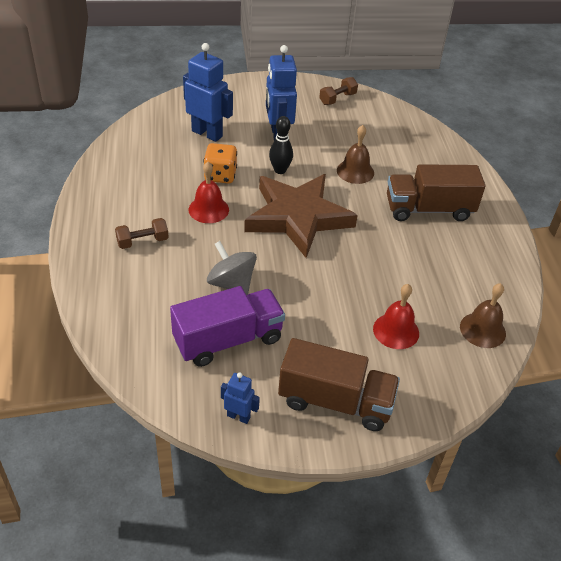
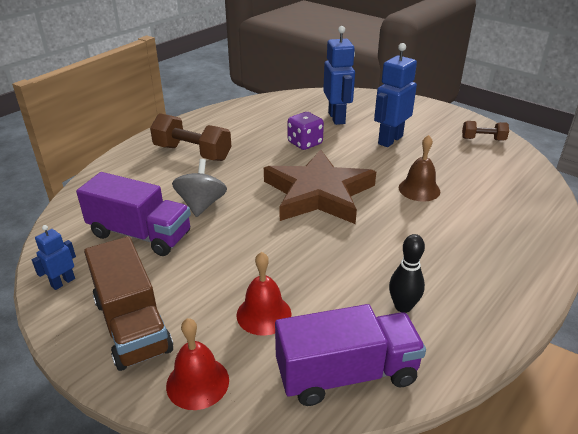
camera: 50 degrees right, 10 degrees down
(142, 241) = (192, 153): brown dumbbell -> brown dumbbell, size x1.77
(208, 209) = (263, 157): red bell -> red bell (197, 382)
(220, 175) = (305, 143): orange dice -> purple dice
(238, 416) = (63, 282): blue robot -> blue robot turned 120 degrees counterclockwise
(280, 170) = (355, 160): black bowling pin -> black bowling pin (403, 306)
(429, 209) = (449, 249): brown truck -> none
(482, 330) = (346, 374): brown bell -> purple truck

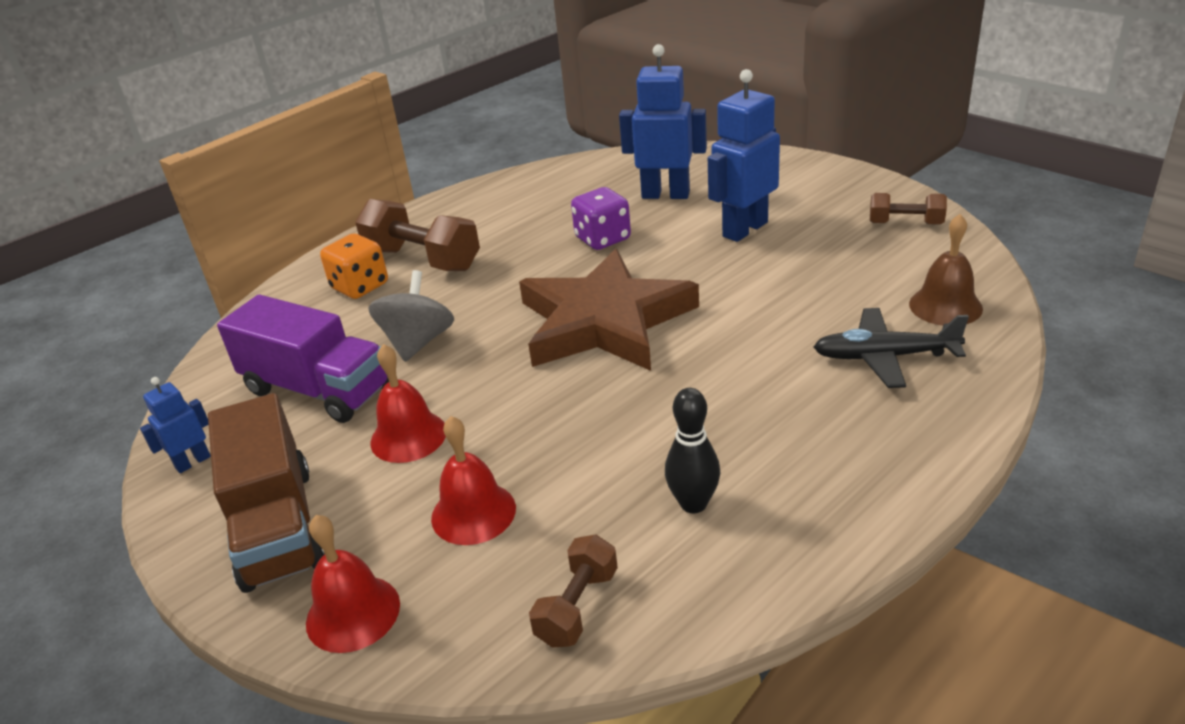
camera: 10 degrees right, 0 degrees up
(155, 169) = (360, 286): none -> orange dice
(209, 265) = (408, 436): none -> red bell
(337, 118) = (665, 194): blue robot -> blue robot turned 75 degrees counterclockwise
(346, 374) = (577, 606): purple truck -> brown dumbbell
(419, 189) = (771, 312): brown bell -> brown bell (945, 306)
(493, 217) = (885, 357): none -> black plane

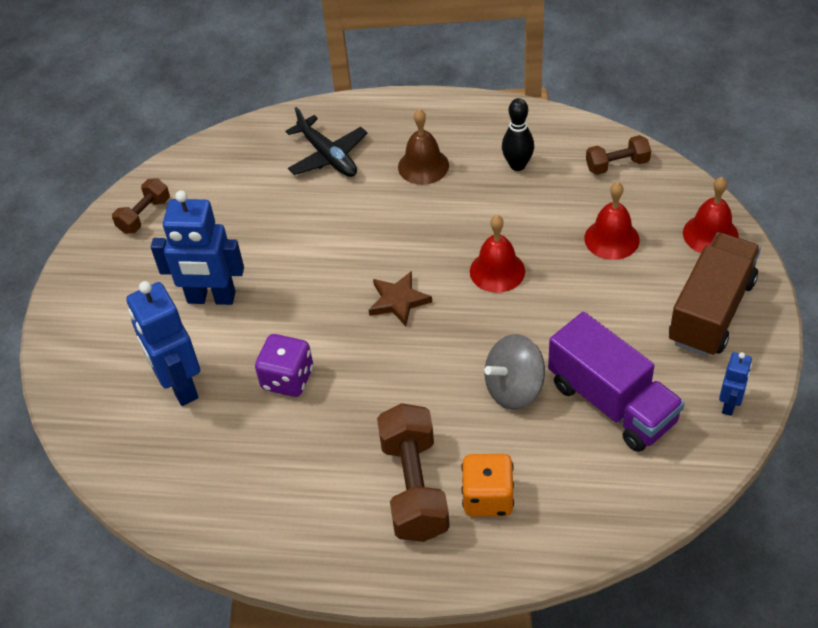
camera: 130 degrees left, 15 degrees up
(192, 462) = (729, 404): blue robot -> blue robot turned 75 degrees counterclockwise
(317, 389) = (612, 402): purple truck -> purple truck turned 150 degrees clockwise
(408, 436) = (595, 313): red bell -> red bell (497, 271)
(604, 321) = (398, 301): brown star -> brown star, size x0.42
(905, 223) = (144, 215): brown dumbbell -> brown dumbbell turned 60 degrees clockwise
(945, 306) = (250, 154): brown bell -> brown bell (423, 166)

